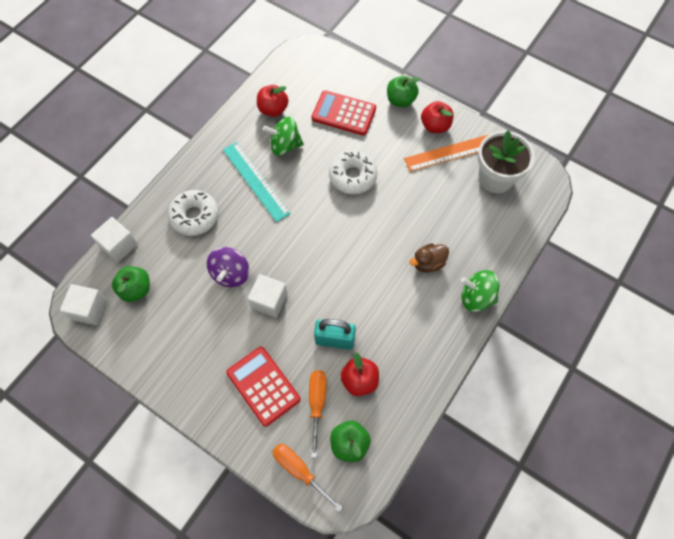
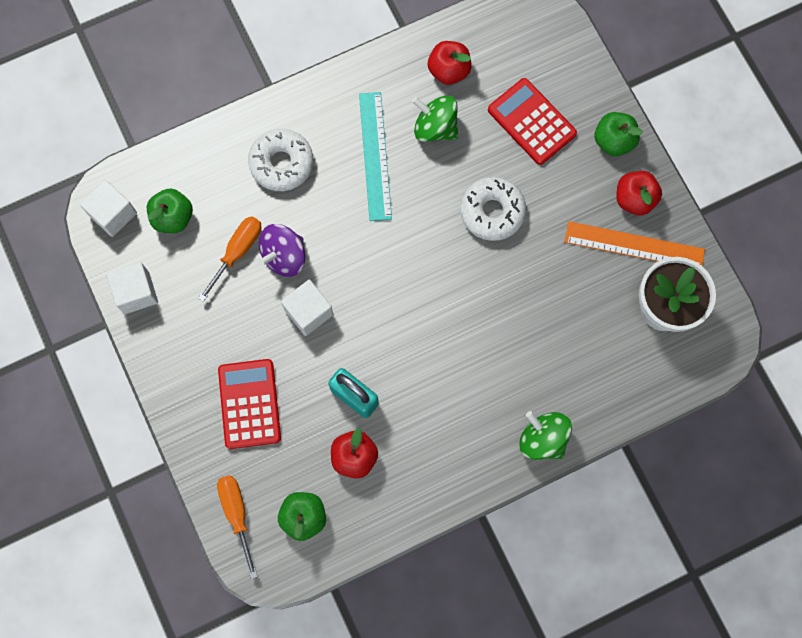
camera: 30 degrees right, 10 degrees up
(119, 245) = (180, 154): white cube -> white cube (136, 293)
(317, 403) = (294, 455): orange screwdriver -> orange screwdriver (237, 252)
(428, 263) = (513, 368): brown duck -> none

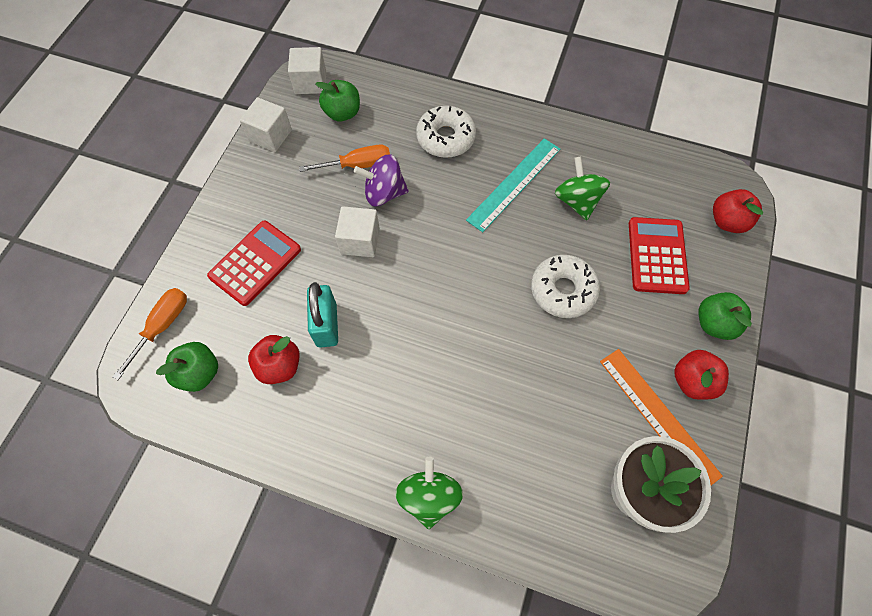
camera: 45 degrees right, 10 degrees down
(449, 71) = (625, 174): red apple -> red apple (727, 221)

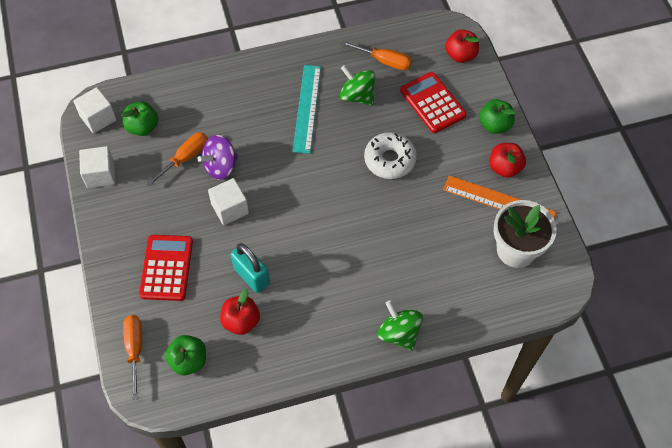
camera: 35 degrees left, 5 degrees down
(445, 138) = (234, 103): white donut -> none
(634, 180) = (384, 61): none -> orange screwdriver

